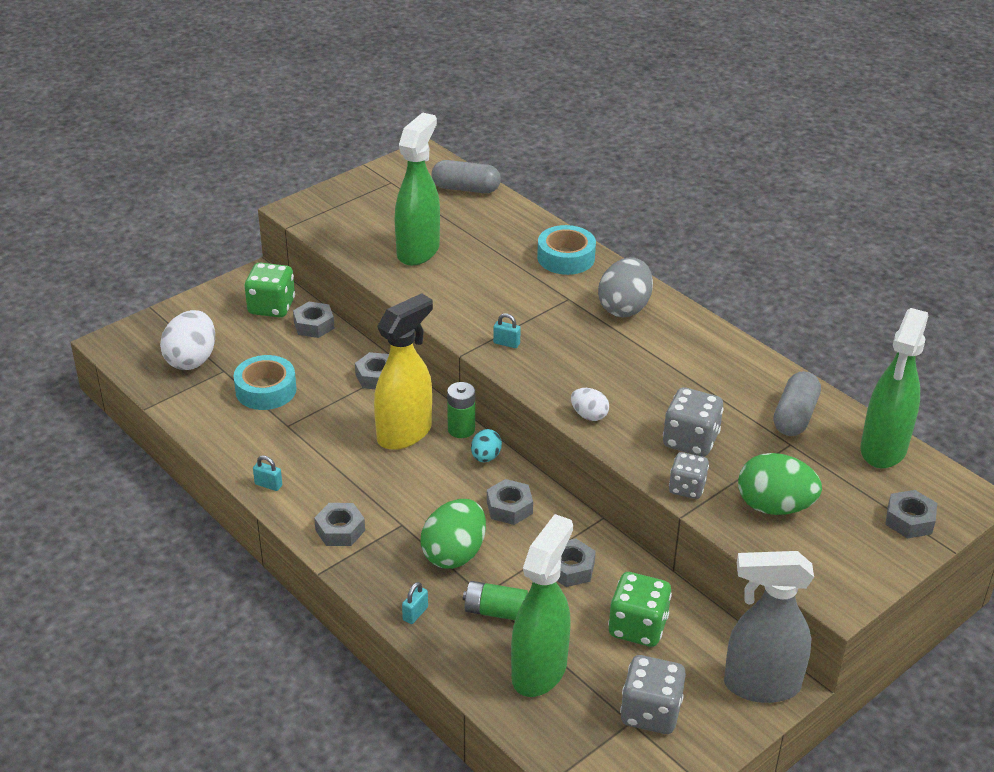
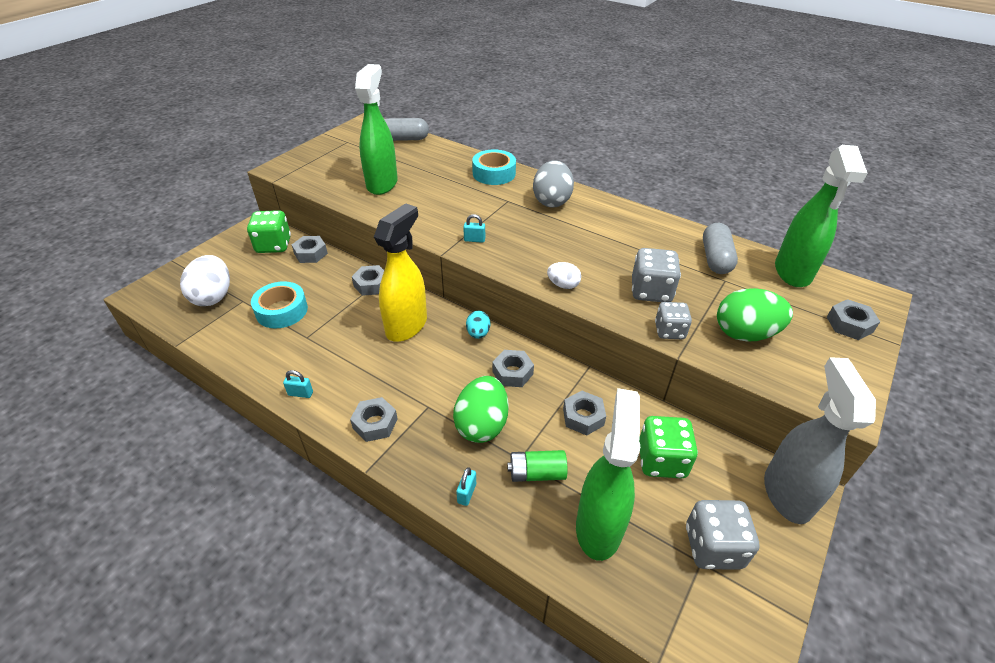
camera: 15 degrees left, 5 degrees up
(461, 429) = (451, 314): green battery -> none
(760, 685) = (786, 493): grey spray bottle -> grey spray bottle turned 105 degrees clockwise

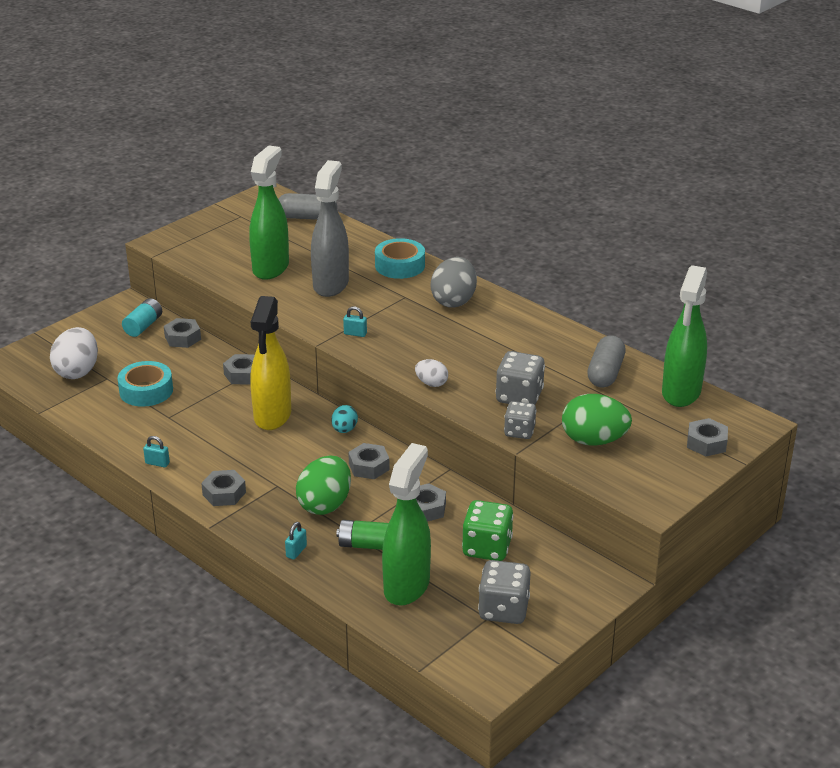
camera: 10 degrees right, 10 degrees down
(273, 245) = (143, 326): green dice -> turquoise battery
(407, 326) = (272, 416): yellow spray bottle -> yellow spray bottle turned 150 degrees clockwise
(786, 493) = (594, 583): grey spray bottle -> grey spray bottle (331, 284)

